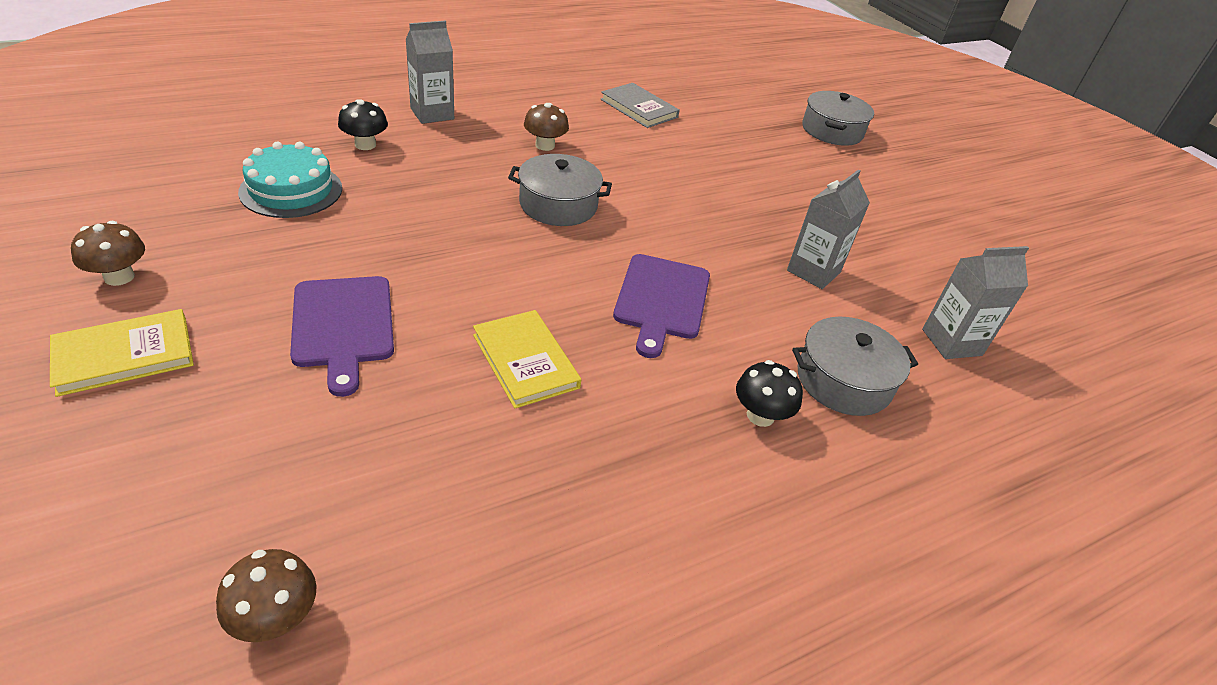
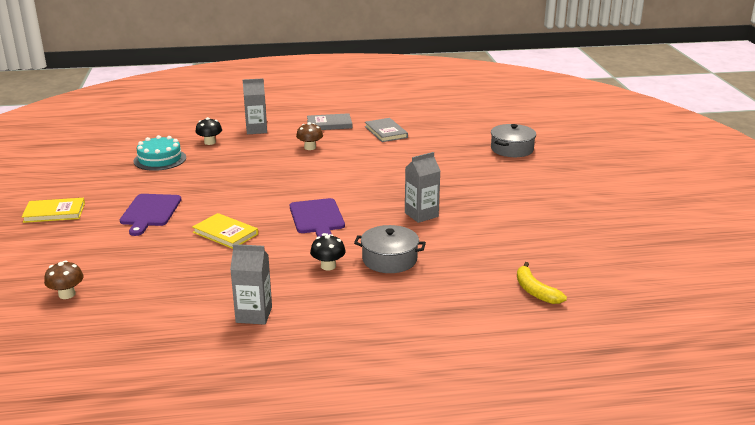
camera: 25 degrees right, 15 degrees down
(119, 277) = (66, 186): brown mushroom -> none
(525, 361) = (225, 233): yellow book -> yellow book turned 45 degrees counterclockwise
(544, 97) = (329, 124): none -> grey book
(558, 205) = (294, 174): grey pot -> none
(661, 300) = (317, 218): purple cutting board -> purple cutting board turned 45 degrees counterclockwise
(951, 342) = (476, 252): grey carton -> grey carton (254, 315)
(1095, 414) = (535, 291): none -> yellow banana

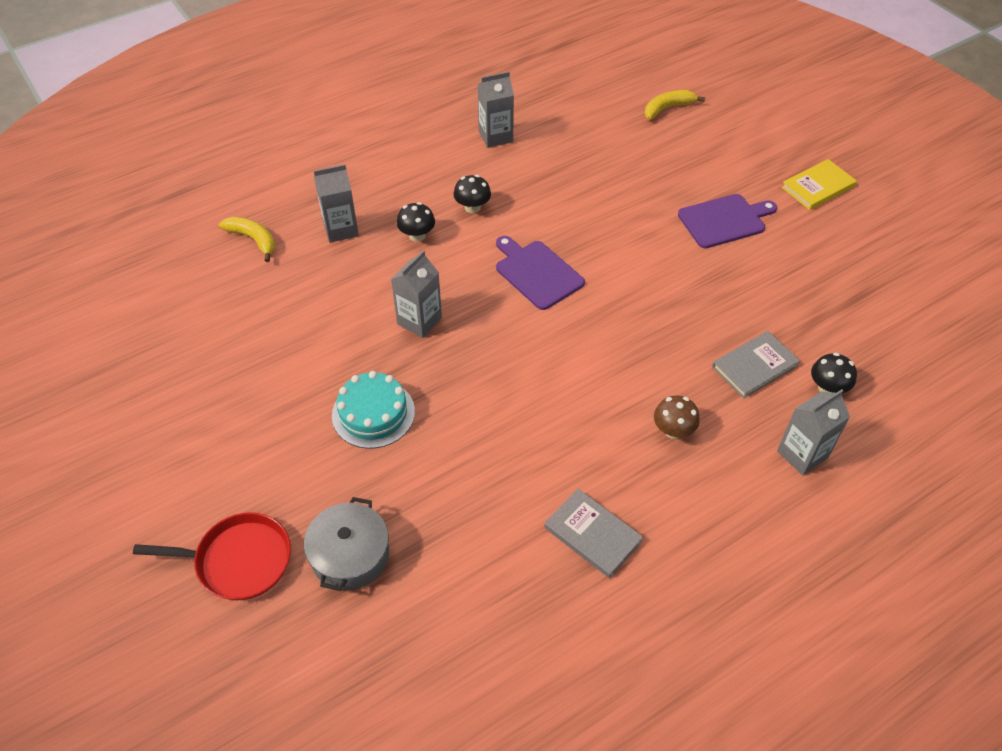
camera: 155 degrees right, 25 degrees up
(67, 294) = (667, 108): brown mushroom -> yellow banana
(150, 212) = (724, 220): purple cutting board -> purple cutting board turned 90 degrees clockwise
(160, 159) = (839, 319): turquoise cake -> turquoise cake (373, 413)
(225, 233) = (612, 217): yellow book -> none
(329, 124) = (706, 525): grey book -> grey book (754, 366)
(389, 259) = (417, 235): grey pot -> black mushroom
(452, 279) = (341, 229): none -> grey carton
(572, 158) = (239, 560): none -> red pan

